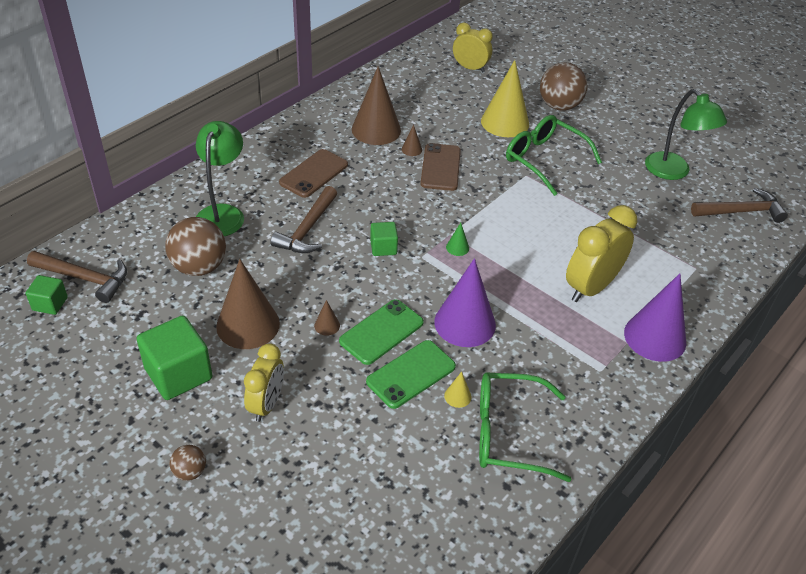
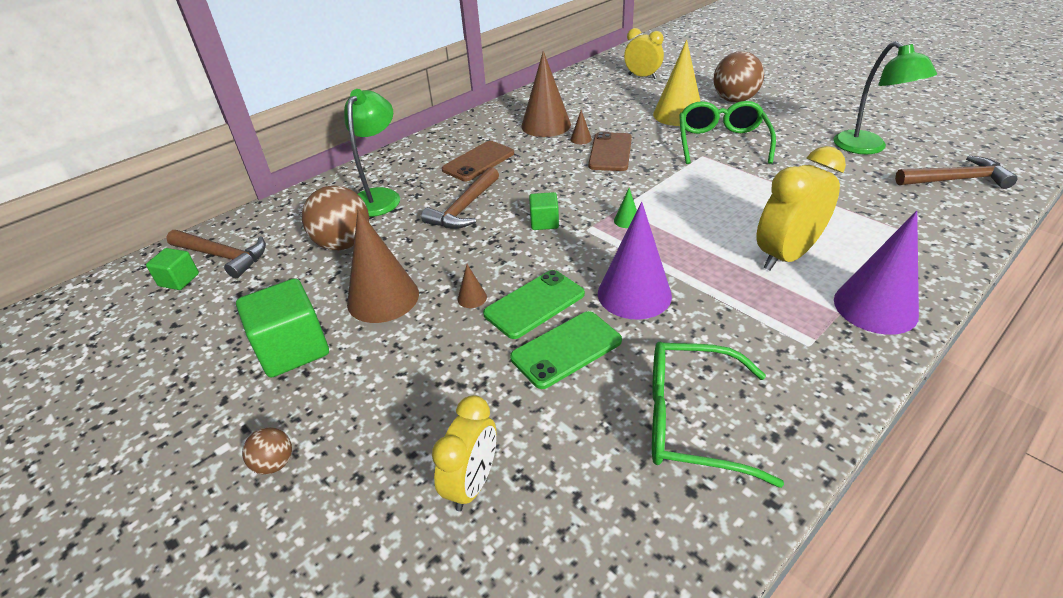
camera: 10 degrees right, 5 degrees down
(266, 404) = (386, 383): yellow clock -> yellow clock (472, 483)
(457, 396) = (624, 375): yellow cone -> none
(544, 160) = (721, 142): green glasses -> green glasses turned 45 degrees clockwise

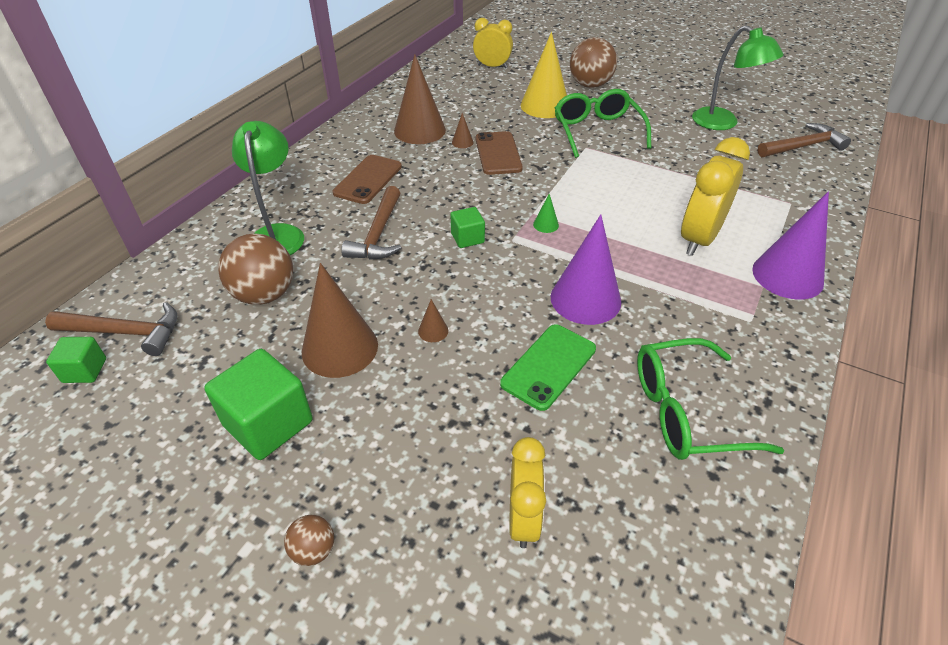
camera: 20 degrees left, 5 degrees up
(534, 304) = (498, 326): green phone -> none

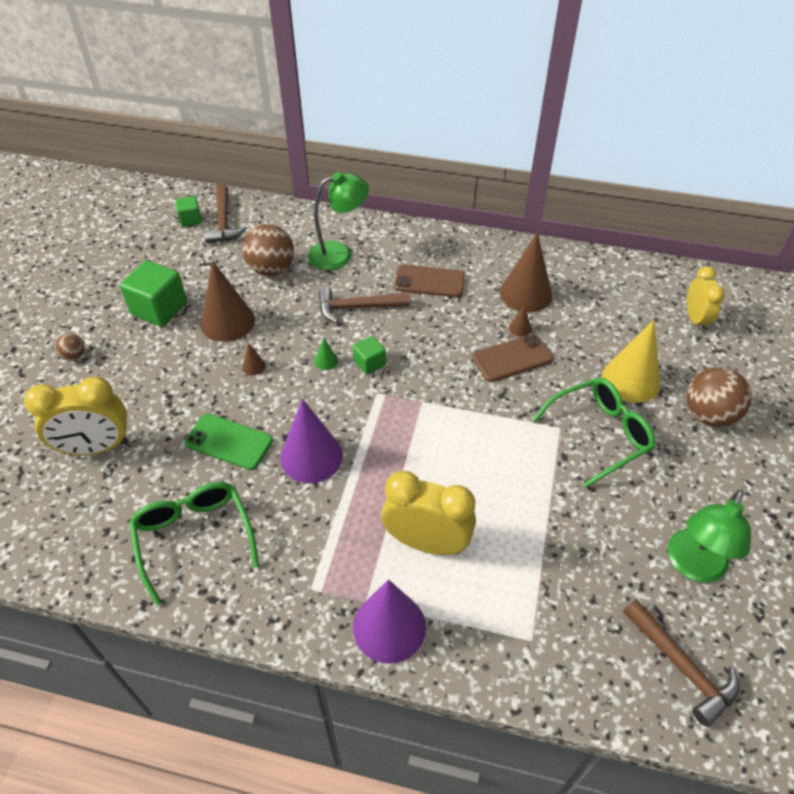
camera: 75 degrees right, 5 degrees up
(523, 518) = (96, 448): yellow clock -> yellow clock, size x1.52
(546, 224) = (407, 414): green cone -> green cone (326, 361)

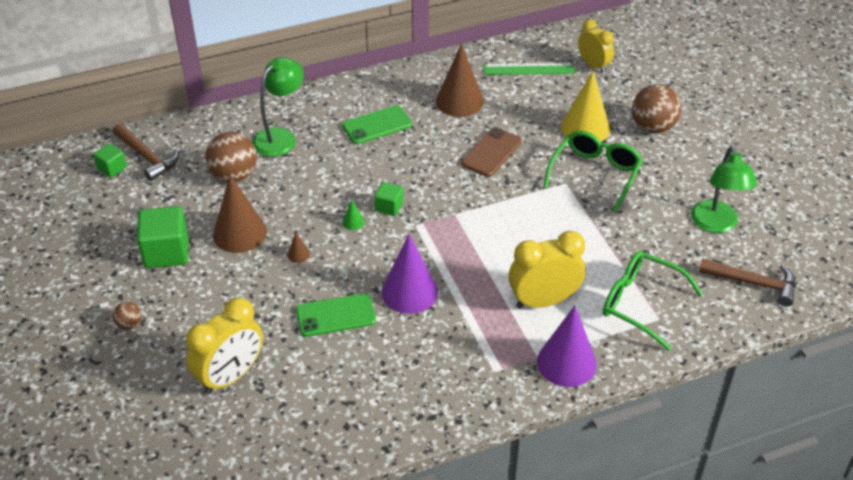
camera: 35 degrees left, 5 degrees down
(194, 538) = (378, 389): green glasses -> green glasses (641, 303)
(357, 307) = (338, 171): brown hammer -> none
(429, 281) = (377, 125): brown phone -> green phone
(520, 328) = (478, 128): brown cone -> none
(622, 293) = (529, 69): none -> green ruler

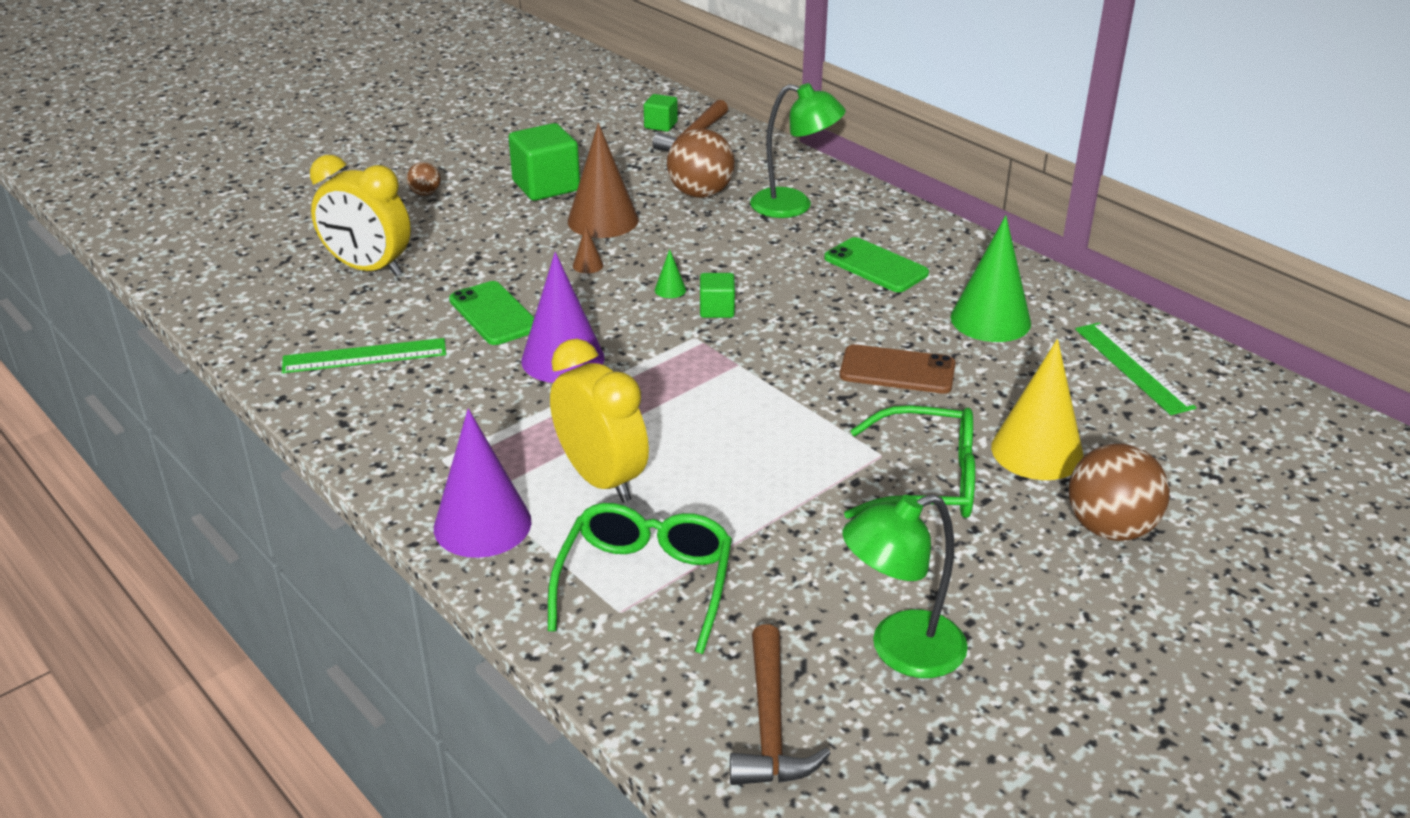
camera: 70 degrees right, 10 degrees down
(354, 394) = (364, 356): none -> green ruler
(459, 101) = (990, 320): brown cone -> green cone
(593, 65) = (1214, 432): yellow clock -> none

